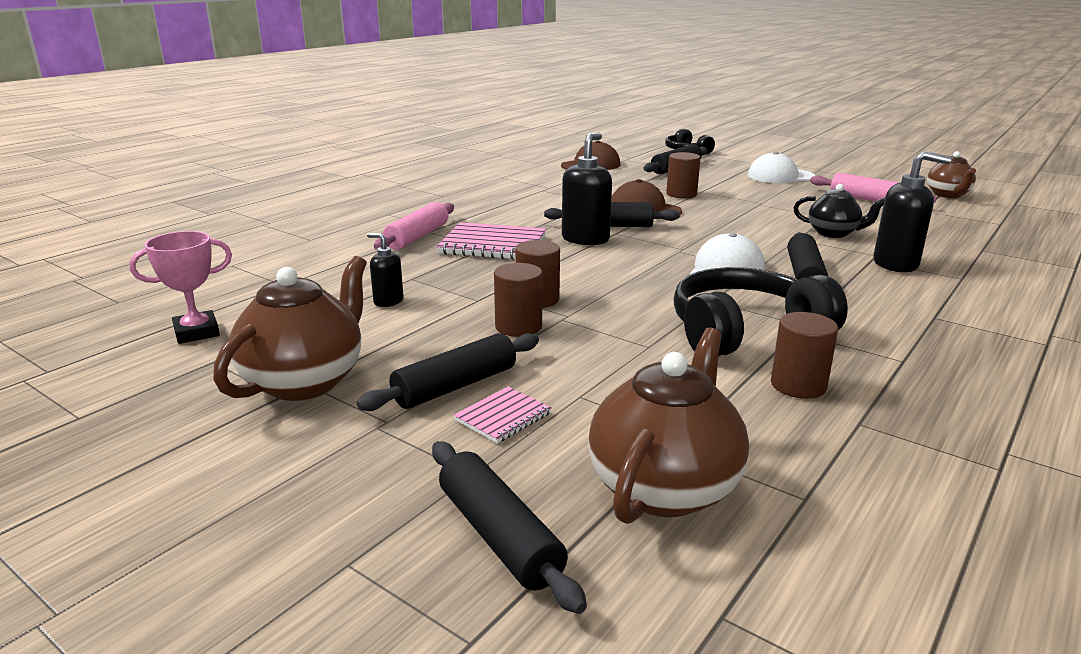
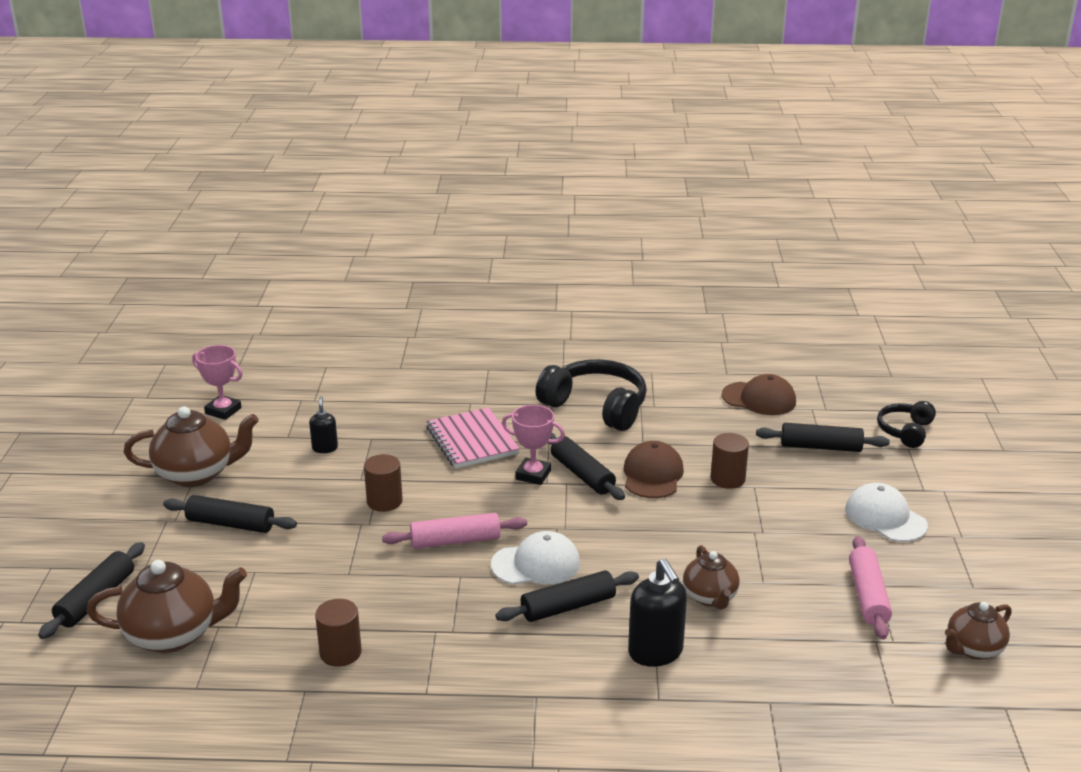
camera: 55 degrees right, 5 degrees up
(417, 237) = (452, 404): pink rolling pin -> pink rolling pin (455, 541)
(503, 417) = (208, 555): pink notebook -> none
(518, 327) = (332, 512): brown cylinder -> none
(585, 239) = (533, 475): black soap dispenser -> pink trophy
(745, 332) = (412, 607): black headphones -> black headphones (596, 406)
(833, 233) = (710, 597): black teapot -> brown teapot

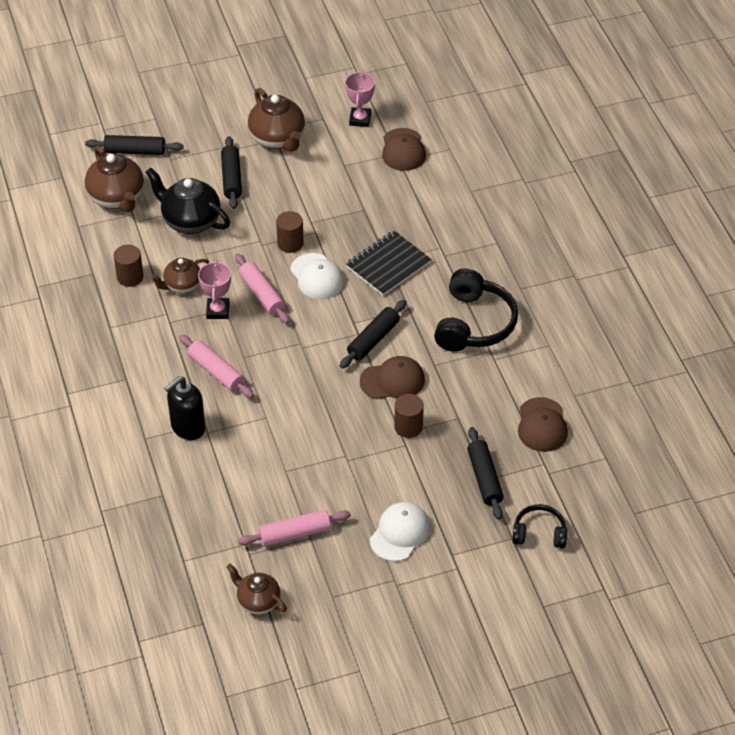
camera: 70 degrees right, 20 degrees up
(278, 574) = (190, 221): none -> black teapot
(300, 394) = (403, 150): none -> brown cap
(325, 448) = (339, 190): black soap dispenser -> none
(472, 440) = (388, 265): pink notebook -> black notebook
(533, 475) = (359, 312): pink trophy -> pink trophy (218, 311)
(536, 564) = (254, 343): white cap -> white cap (317, 276)
(568, 606) = (216, 372): black rolling pin -> pink rolling pin
(710, 597) = (256, 444): brown teapot -> brown teapot (182, 285)

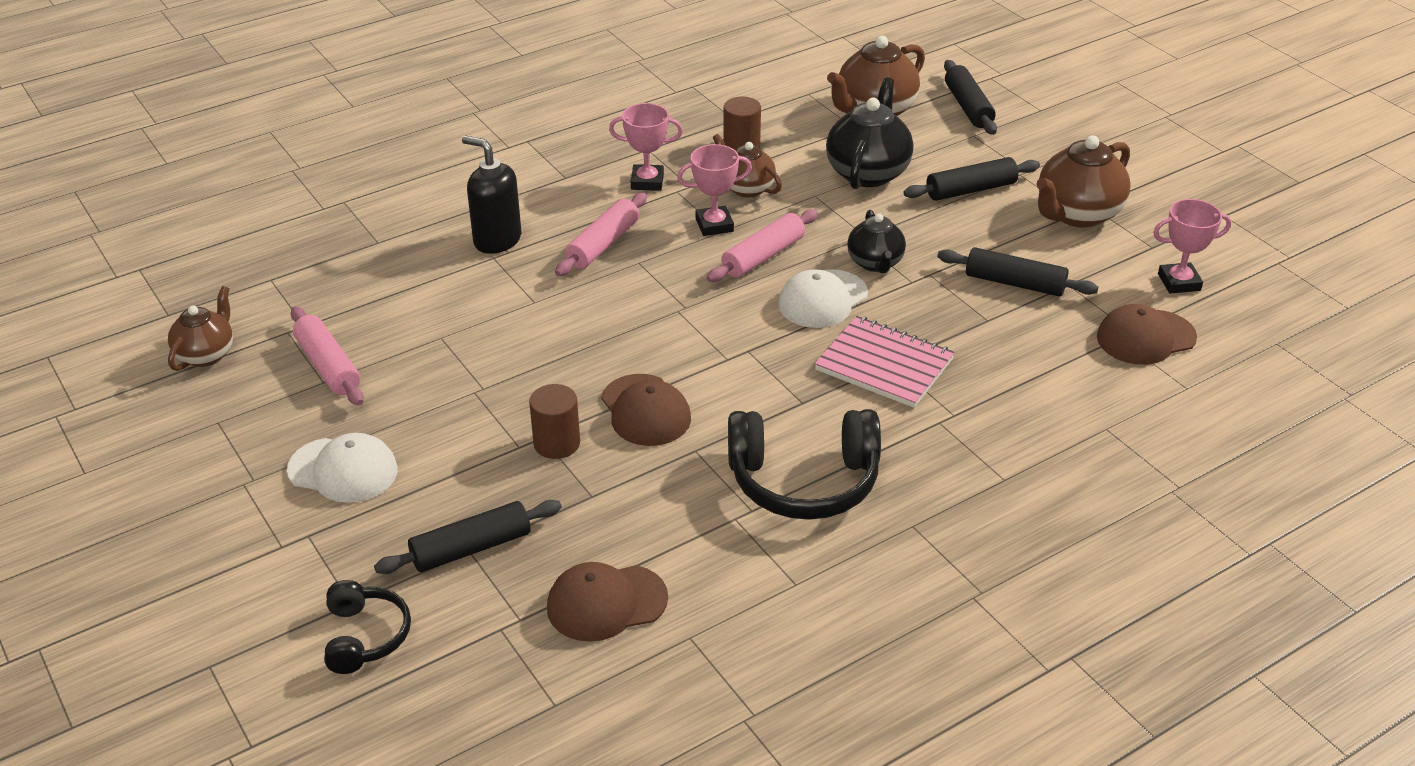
camera: 75 degrees right, 10 degrees down
(151, 335) = (647, 181): none -> pink trophy
(290, 243) = (875, 263): brown cylinder -> black teapot
(373, 340) = (721, 376): black rolling pin -> black rolling pin (1014, 283)
(388, 265) = (884, 365): black notebook -> pink notebook

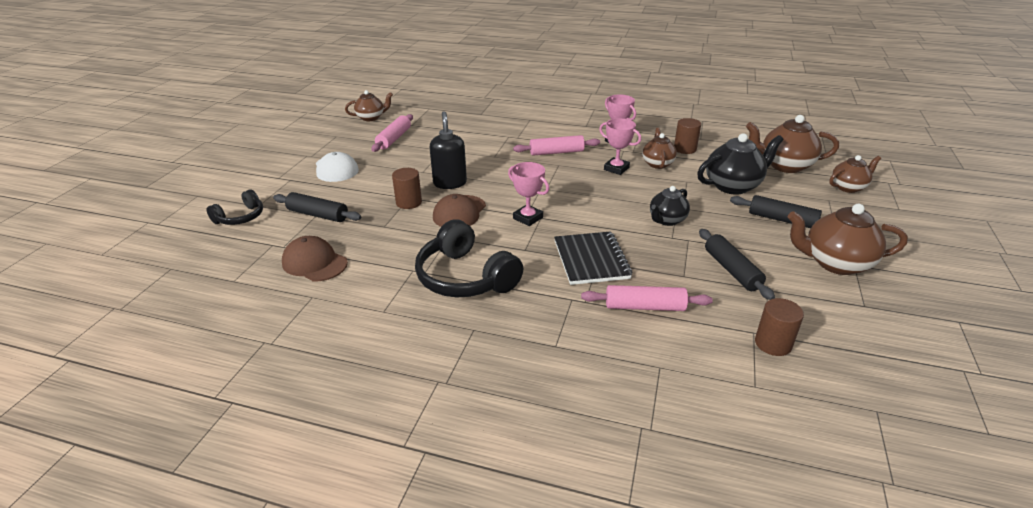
camera: 50 degrees right, 5 degrees down
(497, 240) = (521, 132): black soap dispenser -> black soap dispenser (450, 183)
(763, 256) = (616, 190): pink rolling pin -> pink rolling pin (644, 306)
(822, 299) = (612, 219): white cap -> none
(884, 365) = (591, 260): pink notebook -> black notebook
(968, 107) = (848, 187): black rolling pin -> brown teapot
(1145, 337) = (773, 344): brown cap -> brown cylinder
(1179, 282) = (852, 333): pink trophy -> pink trophy (528, 218)

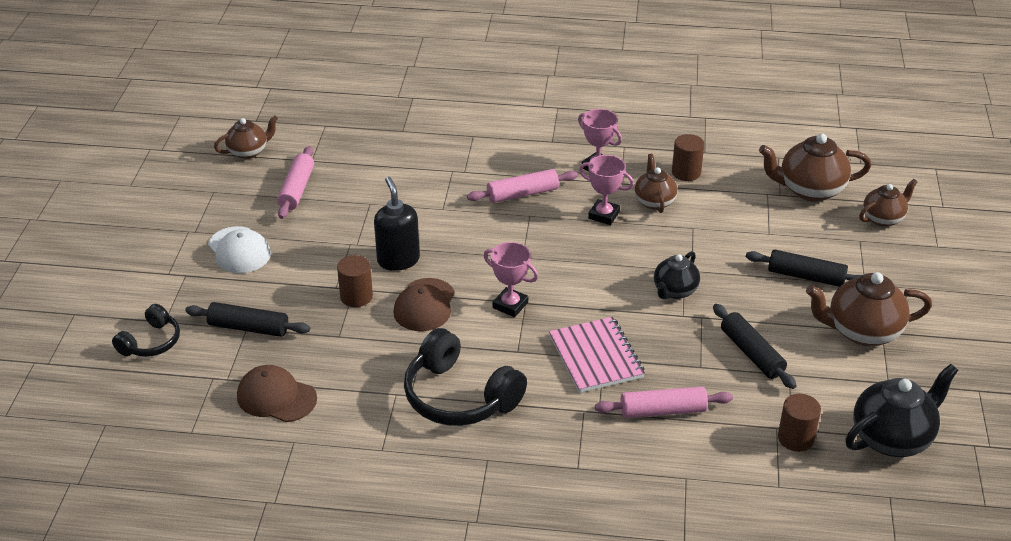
camera: 10 degrees left, 5 degrees up
(591, 260) = (596, 357): black notebook -> pink notebook
(733, 186) = (748, 230): black teapot -> black teapot (892, 438)

